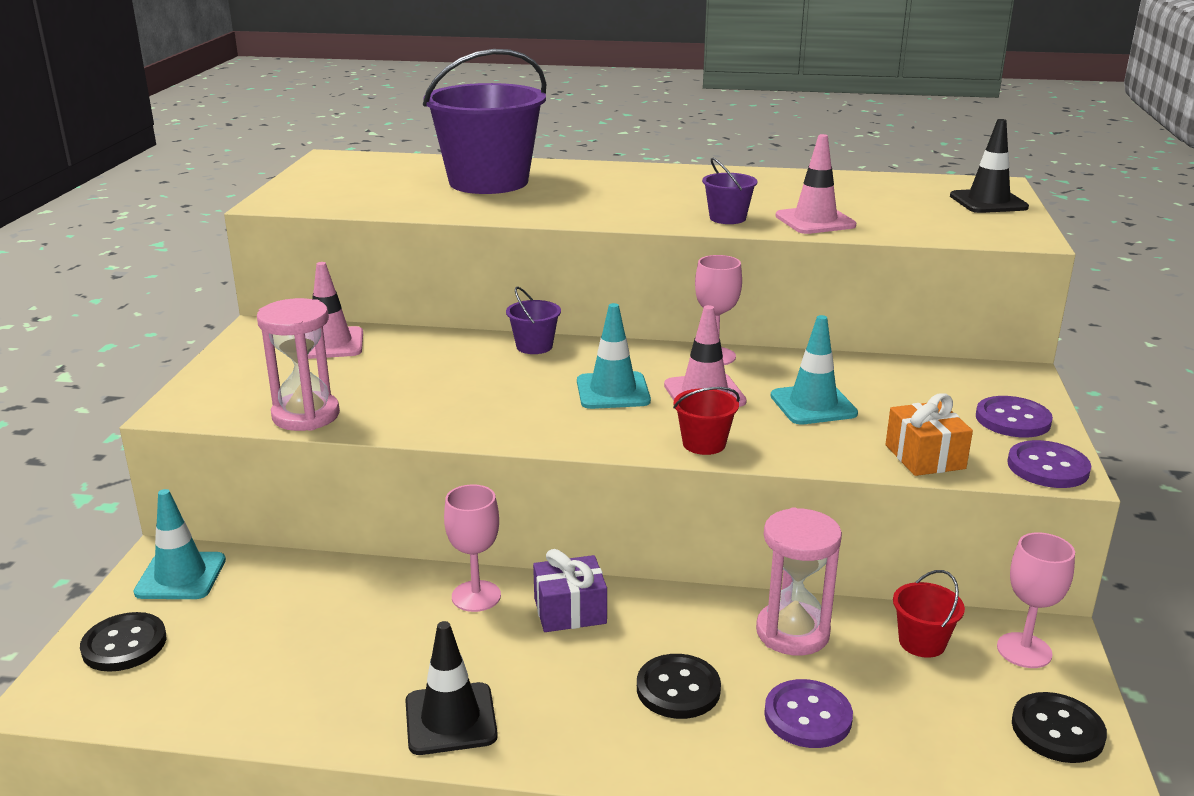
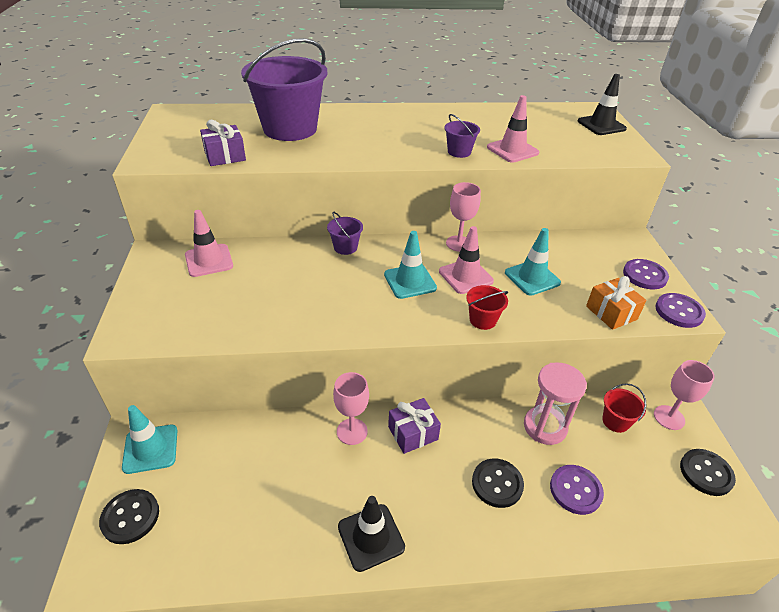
camera: 15 degrees left, 15 degrees up
(306, 415) = (216, 330): pink hourglass -> none
(381, 204) = (225, 156): none -> purple gift

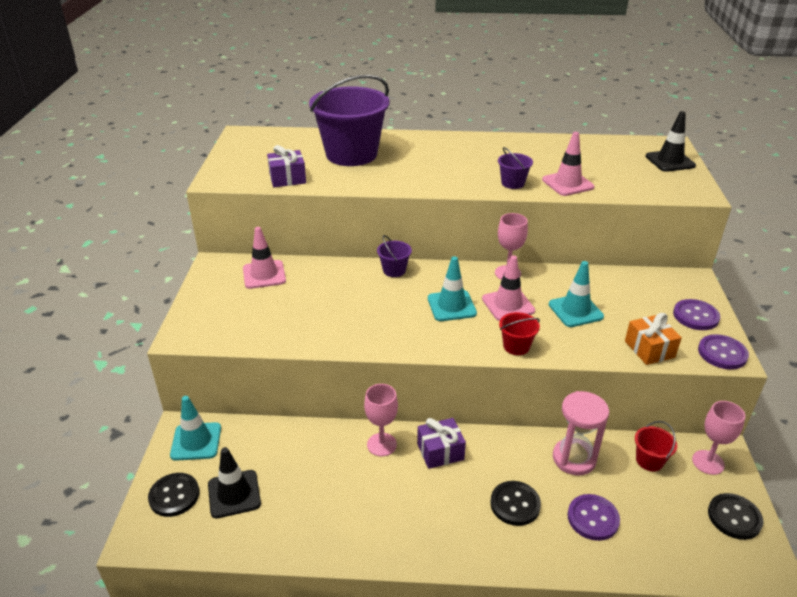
camera: 10 degrees right, 5 degrees down
(371, 537) = (386, 536): black traffic cone -> black traffic cone (234, 494)

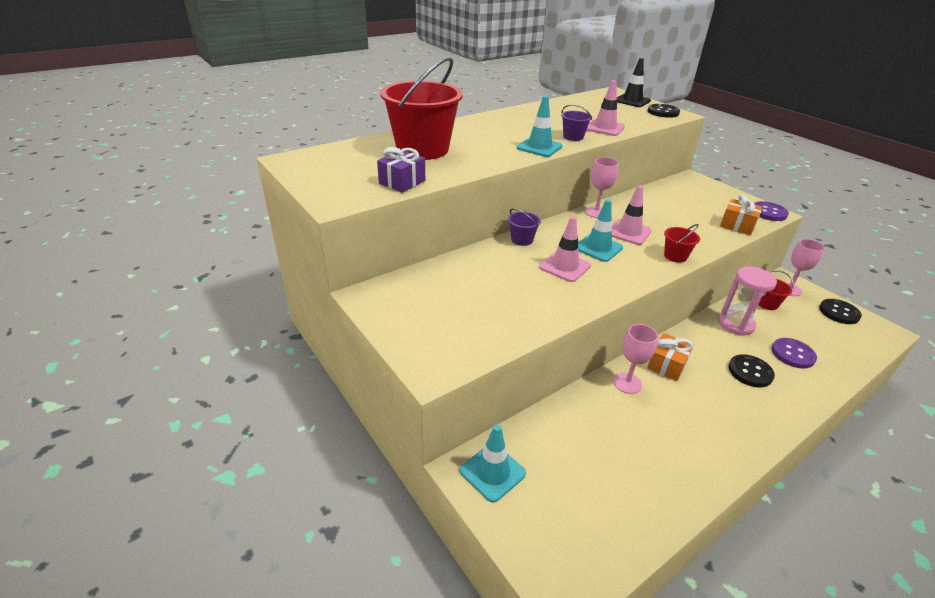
camera: 40 degrees left, 0 degrees up
(174, 496) = (540, 532): black button -> black button (663, 112)
(234, 494) = (584, 493): black traffic cone -> none
(264, 275) = (425, 285): pink traffic cone -> pink traffic cone (564, 266)
(351, 154) = (422, 149): purple bucket -> red bucket
(440, 451) = (667, 365): purple gift -> orange gift
(575, 310) = (668, 219): turquoise traffic cone -> turquoise traffic cone (539, 147)
(695, 316) = (726, 197): purple button -> none

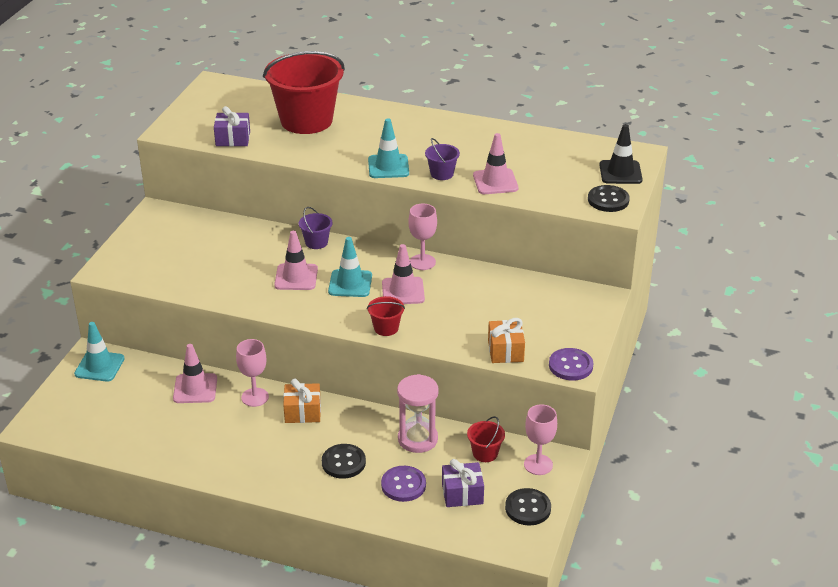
camera: 55 degrees right, 0 degrees up
(587, 415) = (195, 389): none -> pink traffic cone
(813, 332) = (462, 494): none -> purple gift

